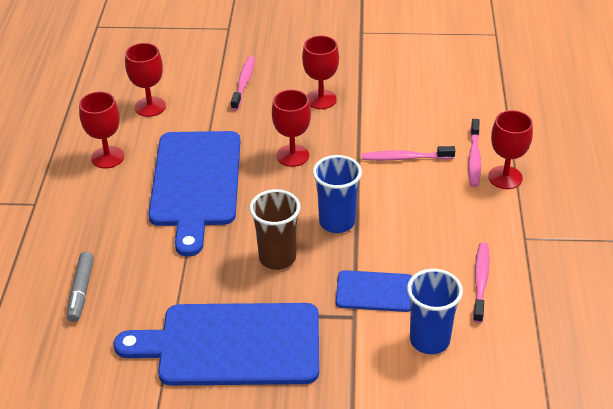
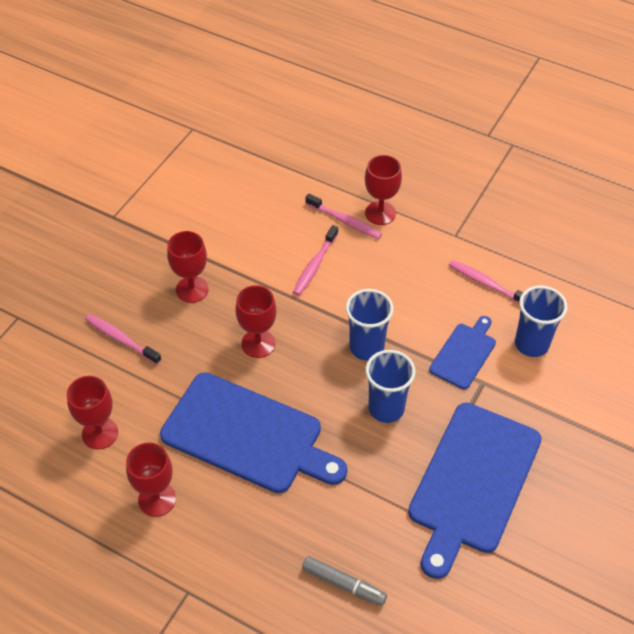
camera: 65 degrees left, 10 degrees up
(277, 258) = (386, 408): brown cup -> blue cup

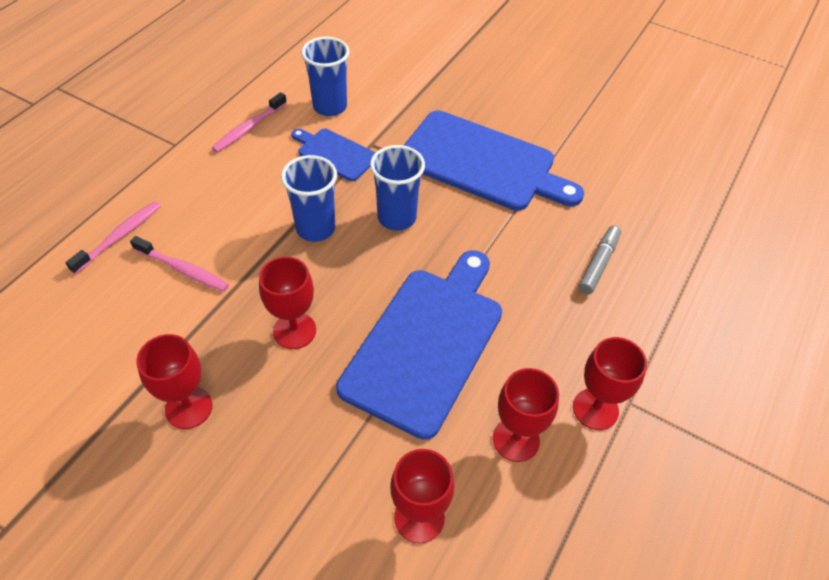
camera: 90 degrees left, 0 degrees up
(121, 339) = (261, 499): pink toothbrush -> none
(380, 213) = (118, 203): red goblet -> red goblet (595, 409)

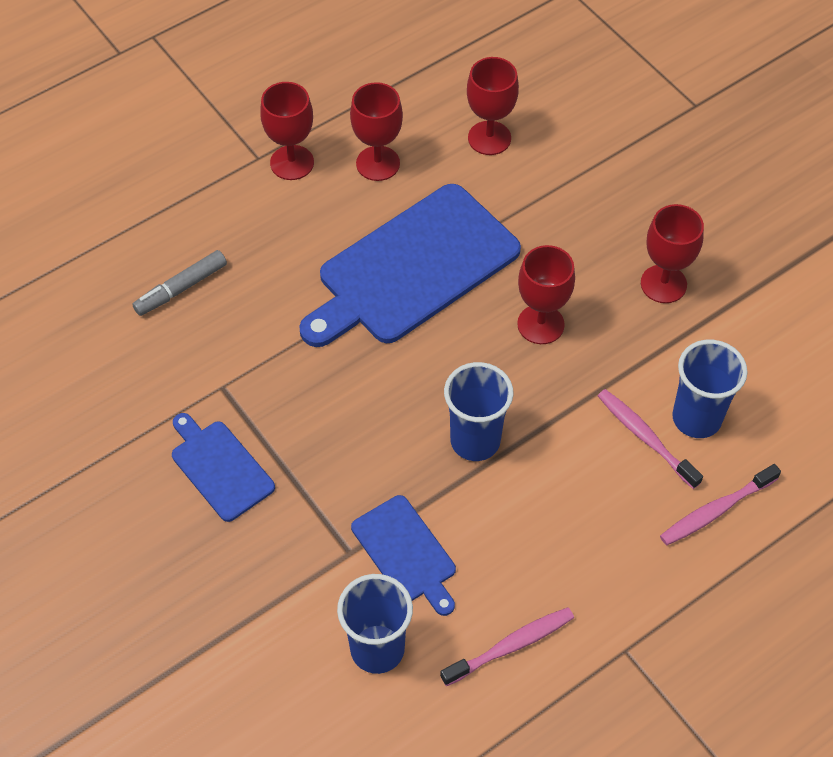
camera: 155 degrees left, 5 degrees up
(397, 218) = (371, 422): blue cup -> blue cup (696, 418)
(482, 163) = (220, 467): blue cutting board -> blue cutting board, size x0.51

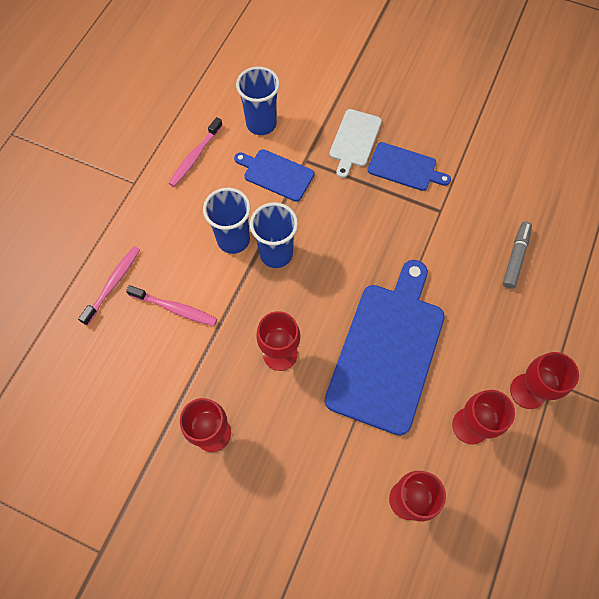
camera: 150 degrees right, 10 degrees up
(258, 545) = (354, 140): none -> white cutting board
(696, 418) = (148, 339): blue cup -> blue cup (233, 240)

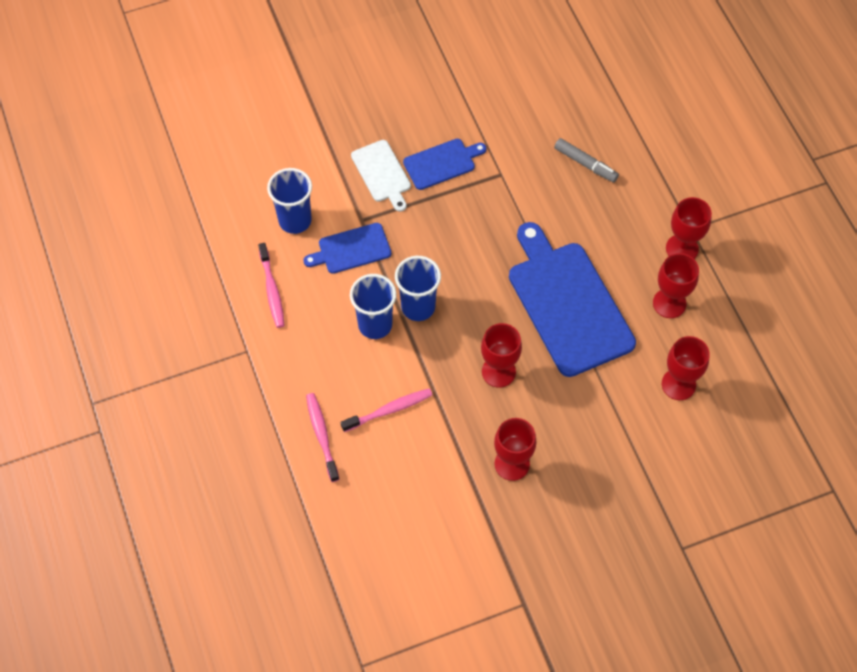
camera: 45 degrees left, 5 degrees down
(515, 257) = (585, 164): grey marker -> grey marker turned 150 degrees clockwise

